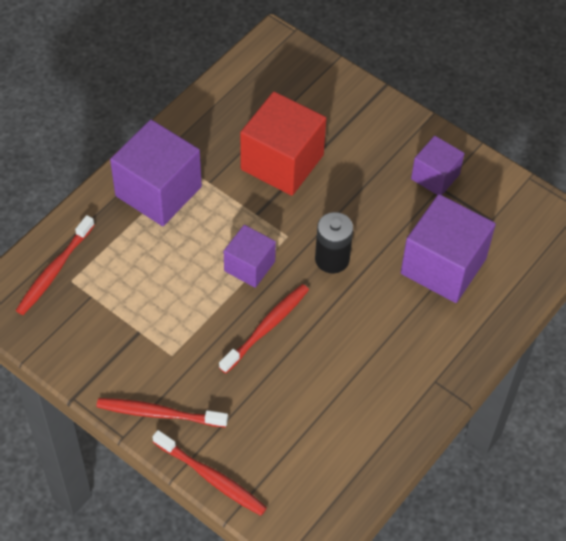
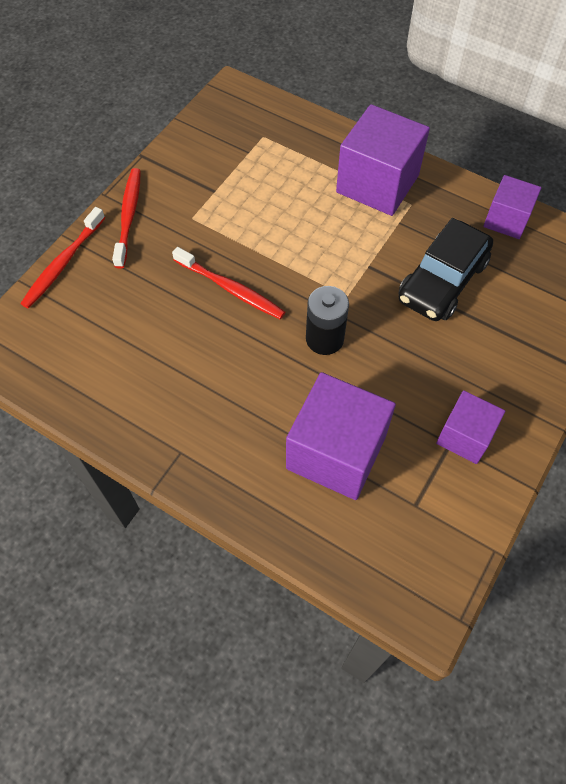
camera: 85 degrees right, 5 degrees up
(54, 270) = (271, 123): red toothbrush -> none
(249, 266) = (302, 267): purple cube -> purple cube (506, 220)
(282, 162) = (442, 281): red cube -> black car

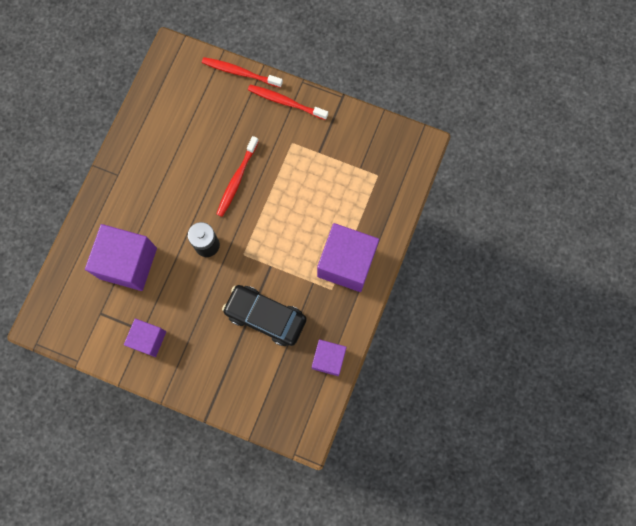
camera: 80 degrees right, 15 degrees up
(129, 216) = (286, 102): red toothbrush -> red toothbrush turned 150 degrees counterclockwise

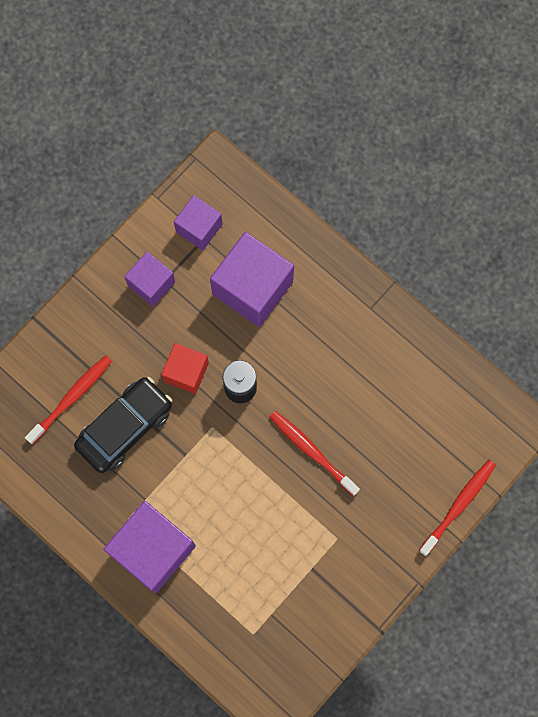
camera: 110 degrees right, 0 degrees up
(208, 288) = (186, 372): none -> red cube
(286, 102) = (396, 550): red toothbrush -> red toothbrush (71, 398)
(328, 359) = (45, 484): purple cube -> purple cube (199, 228)

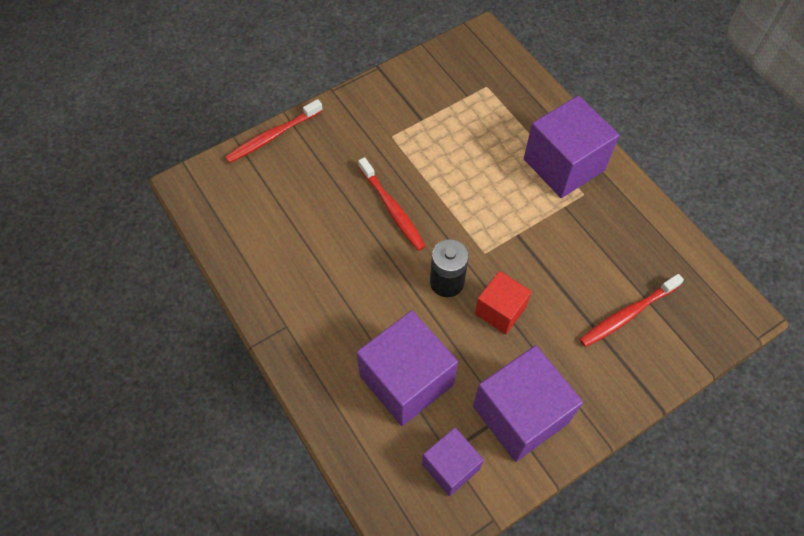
camera: 165 degrees left, 15 degrees down
(125, 427) = (574, 273): black car -> none
(151, 283) = (520, 414): purple cube -> purple cube, size x1.72

